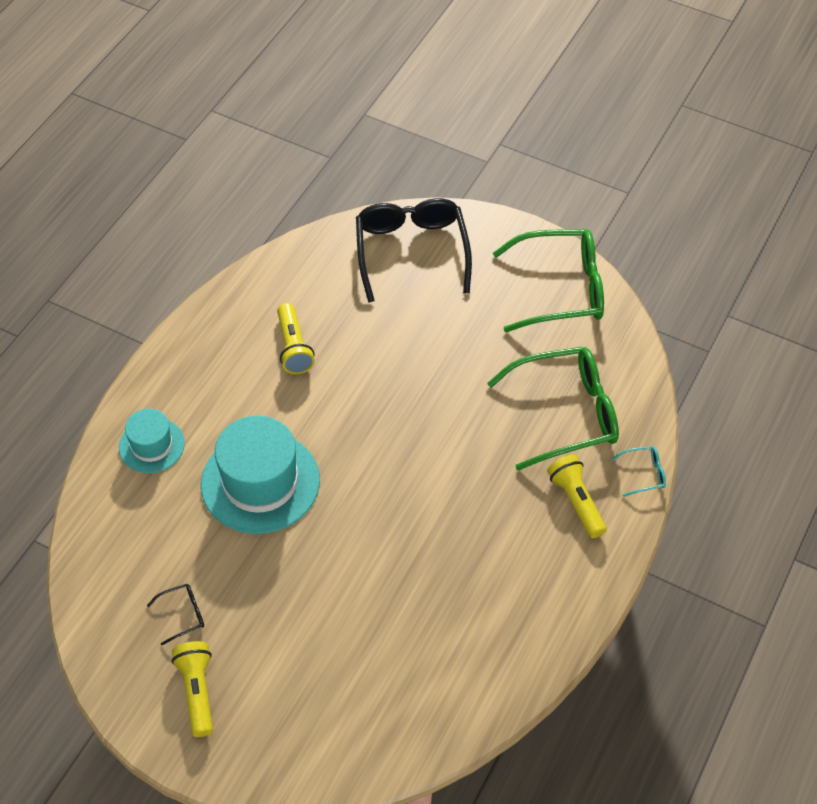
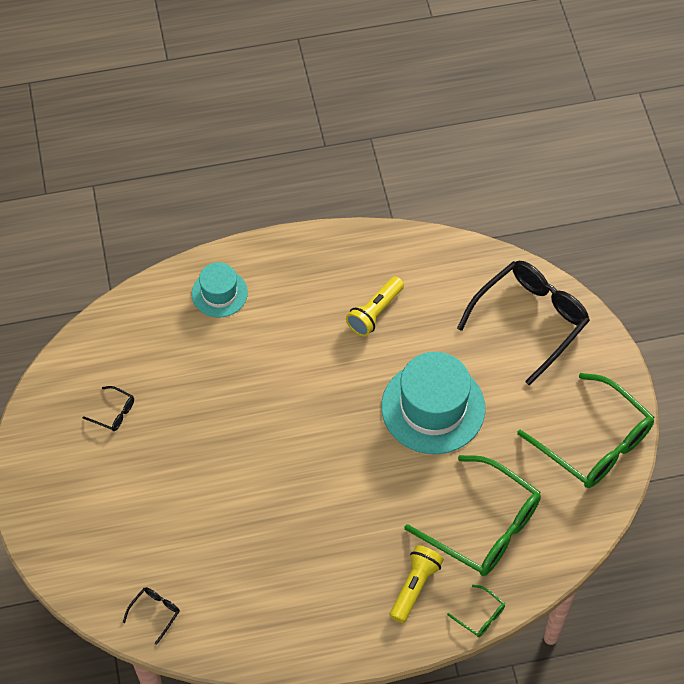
camera: 50 degrees right, 5 degrees up
(197, 692) = (68, 464): yellow flashlight -> none
(260, 482) = (249, 378): turquoise hat -> turquoise hat (433, 407)
(419, 724) = (155, 613): none -> black glasses
(644, 474) = (480, 616): turquoise glasses -> green glasses

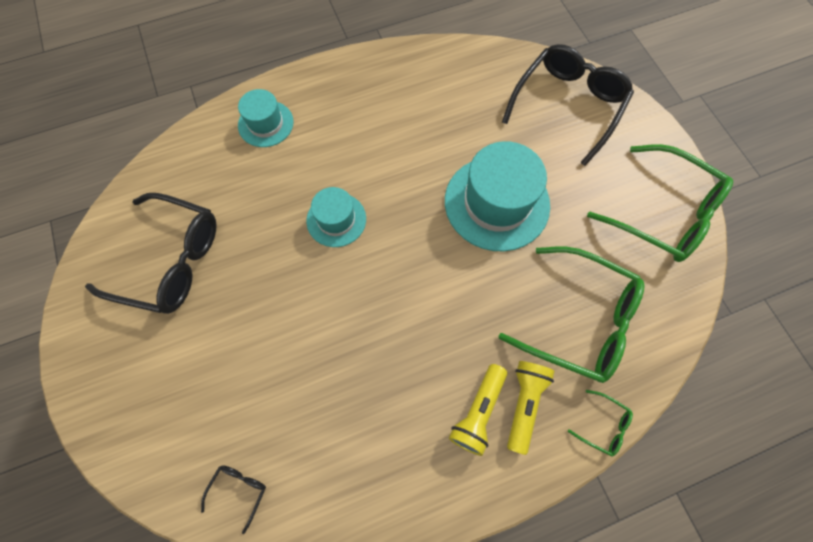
camera: 10 degrees left, 10 degrees up
(114, 413) = (170, 260): black glasses -> black glasses, size x2.45
(274, 399) = (336, 219): none -> turquoise hat
(375, 312) = (420, 120): yellow flashlight -> yellow flashlight (478, 412)

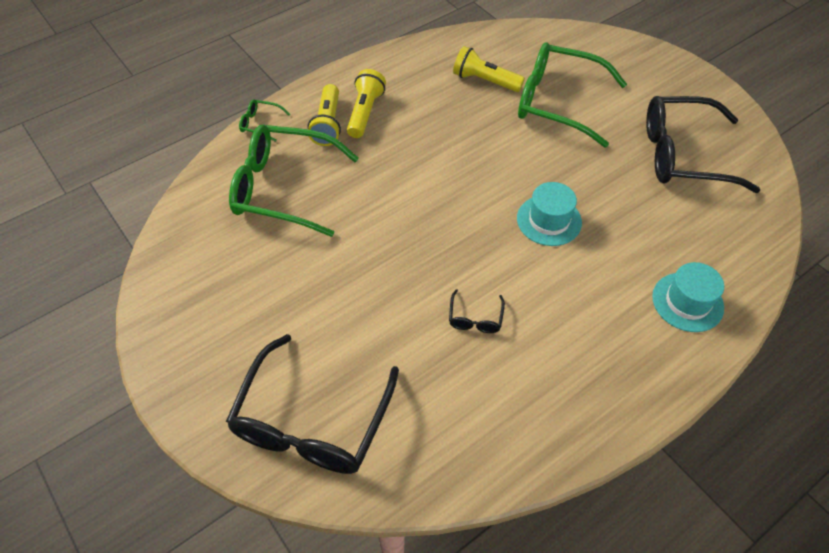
camera: 165 degrees right, 15 degrees down
(239, 491) = (526, 43): black glasses -> black glasses (475, 318)
(321, 429) = (485, 81): none -> yellow flashlight
(496, 203) = (383, 273): turquoise hat -> none
(663, 213) = (190, 305): green glasses -> green glasses (558, 102)

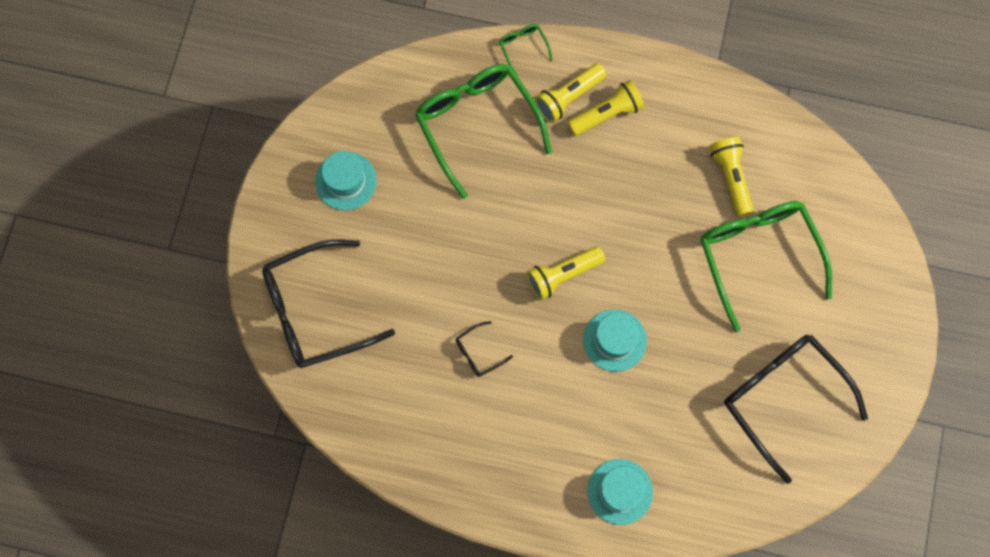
camera: 50 degrees right, 20 degrees up
(223, 308) = (345, 181): none -> turquoise hat
(463, 217) = (562, 275): none -> yellow flashlight

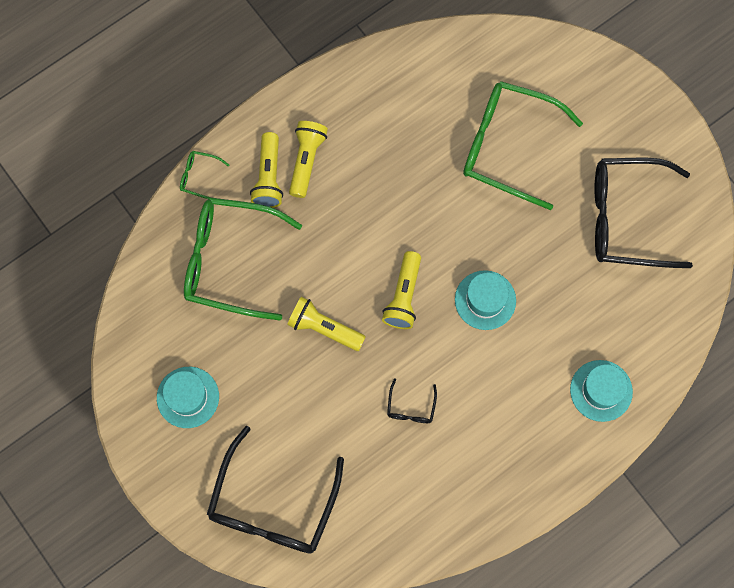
camera: 50 degrees left, 0 degrees up
(731, 178) = (433, 115): yellow flashlight -> yellow flashlight (324, 328)

